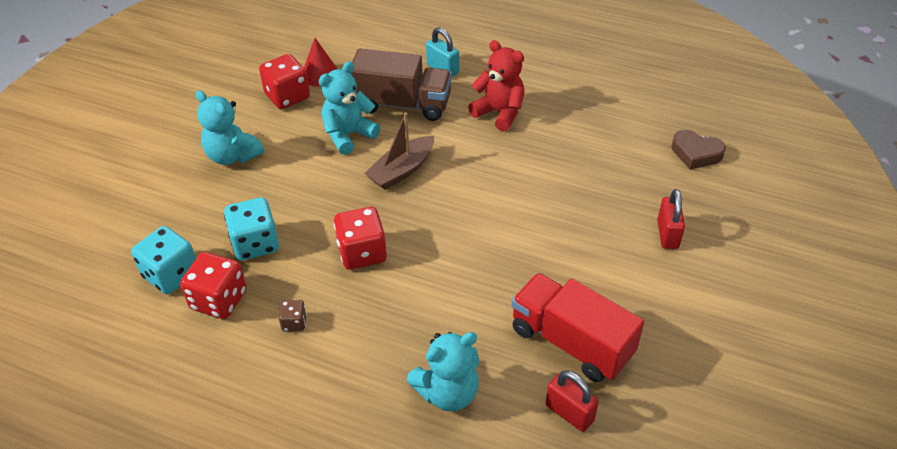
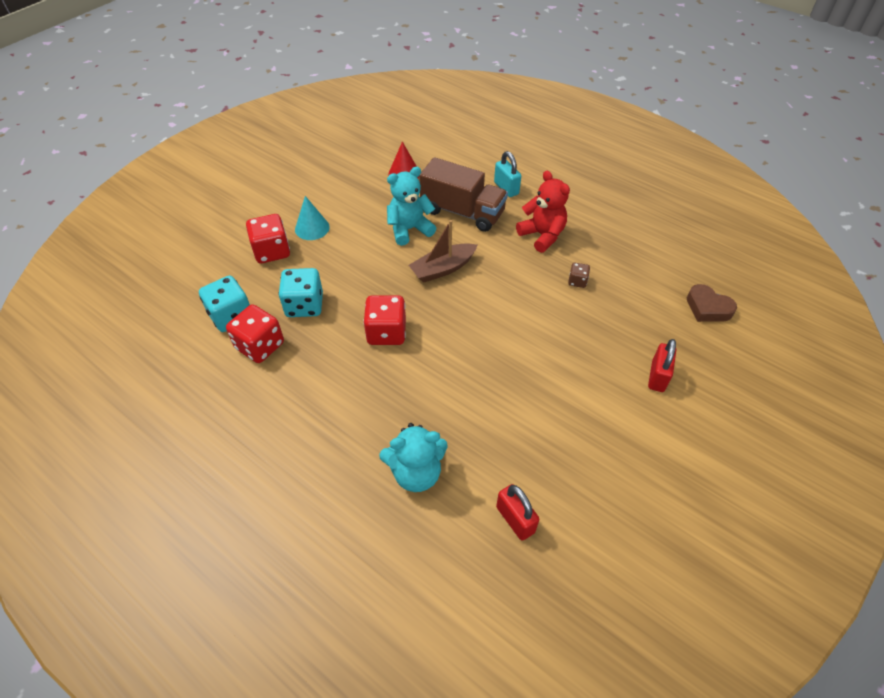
camera: 15 degrees right, 5 degrees up
(232, 155) = (312, 228): turquoise teddy bear -> turquoise cone
(287, 96) = (371, 187): red dice -> red dice (272, 251)
(294, 323) = (312, 379): brown dice -> brown dice (577, 281)
(571, 342) = (538, 455): red truck -> none

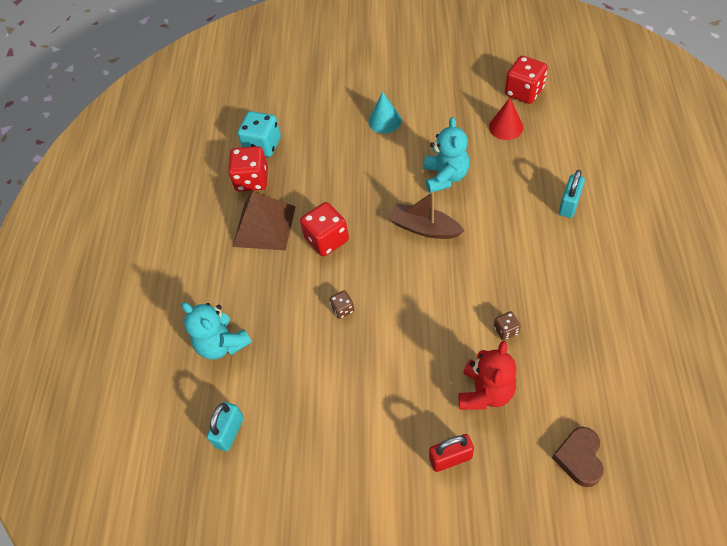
camera: 60 degrees right, 5 degrees up
(272, 251) = (339, 118): red dice -> red dice (524, 92)
(304, 305) = (308, 175): turquoise dice -> none
(322, 366) = (264, 226): none -> brown pyramid
(409, 229) = (445, 177): turquoise teddy bear -> turquoise teddy bear turned 60 degrees clockwise
(462, 212) = (503, 195): brown truck -> none
(466, 363) = (343, 309): none -> brown dice
(515, 519) = (229, 432): red padlock -> turquoise padlock
(542, 235) = (536, 269): red teddy bear -> red teddy bear (485, 392)

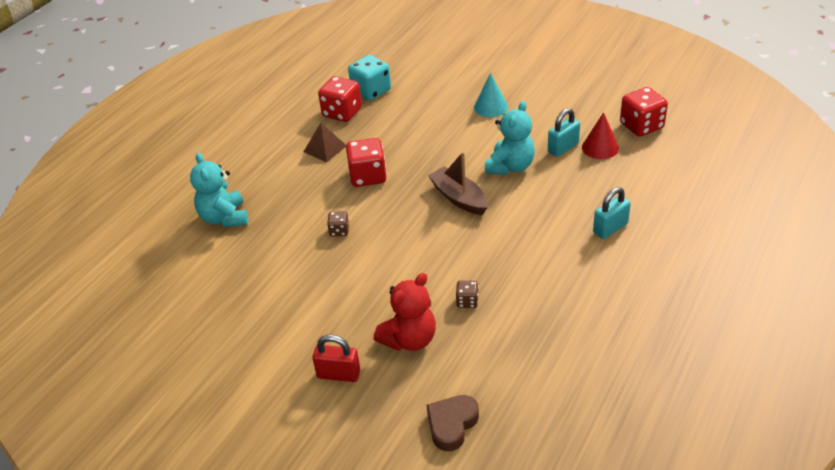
camera: 25 degrees right, 15 degrees down
(229, 432) = (180, 280): turquoise padlock -> turquoise padlock (563, 148)
(264, 226) = (325, 148): brown pyramid -> brown pyramid, size x0.59

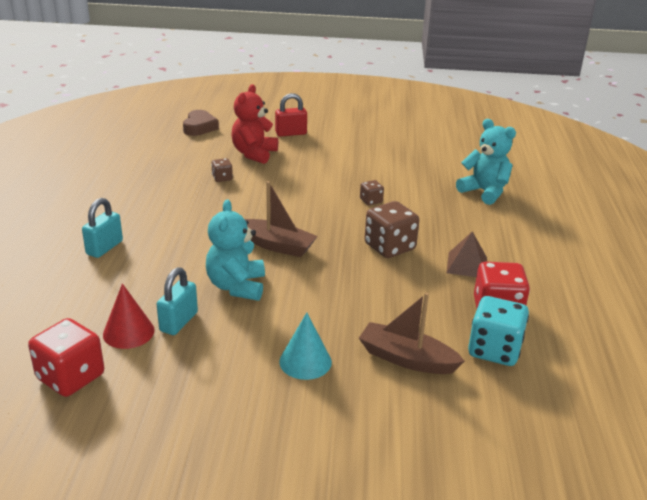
camera: 150 degrees right, 10 degrees down
(368, 176) = (389, 247): red dice -> brown dice
(428, 97) = (407, 359): none -> brown boat

